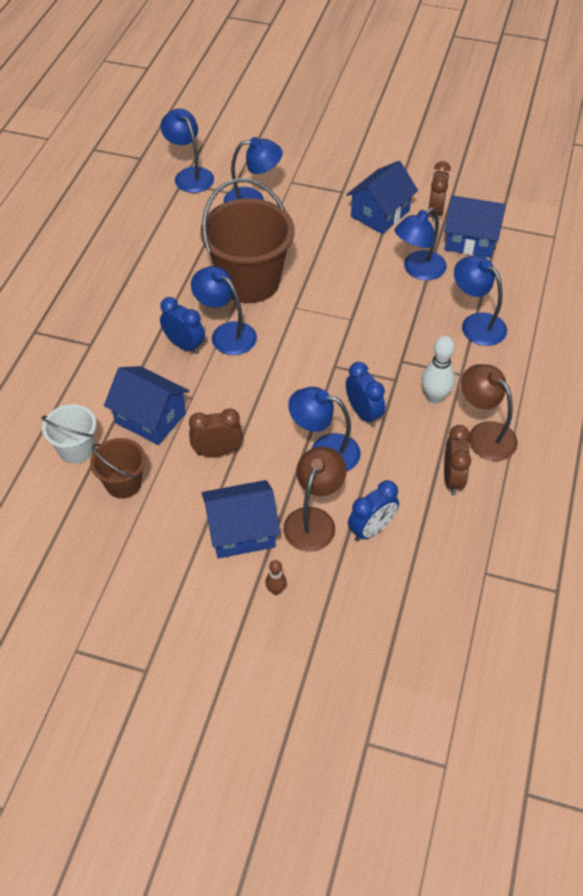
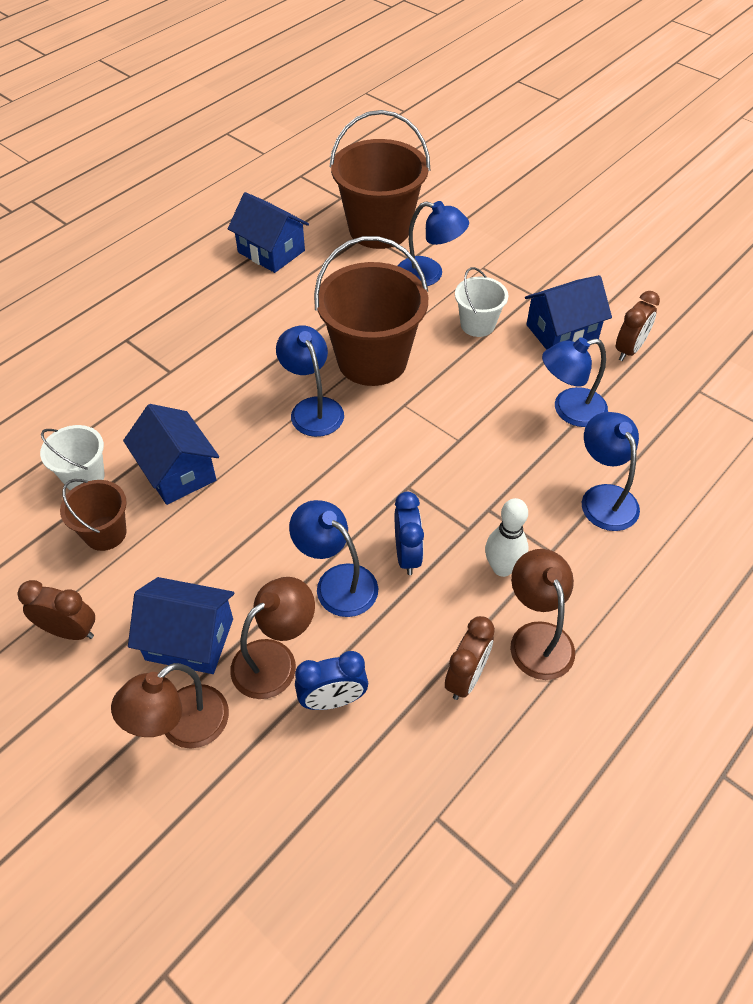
camera: 25 degrees right, 0 degrees up
(184, 345) = (262, 406): blue clock -> none
(190, 175) = (379, 229): blue lamp -> brown bucket
(217, 452) = (221, 536): brown clock -> brown clock (70, 631)
(276, 590) = (182, 727): brown bowling pin -> brown lamp
(314, 228) = (477, 325): none -> white bucket
(470, 240) = (652, 396): blue house -> blue house (271, 251)

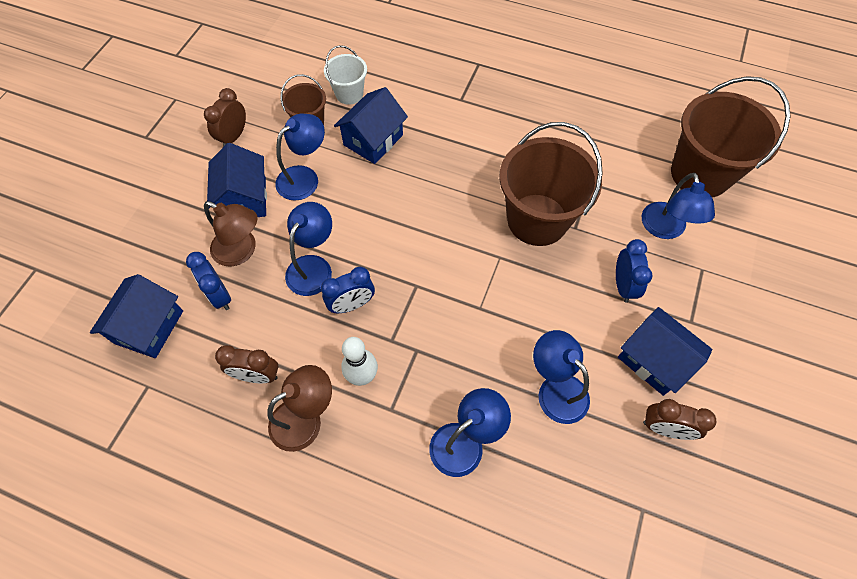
camera: 70 degrees right, 10 degrees up
(70, 631) = (234, 136): brown clock -> brown clock turned 150 degrees counterclockwise
(182, 727) = (183, 219): brown lamp -> none
(271, 251) = (622, 110): blue house -> blue house (149, 327)
(312, 408) = (466, 197): blue lamp -> blue lamp (304, 177)
(477, 325) = (623, 285): white bucket -> blue clock

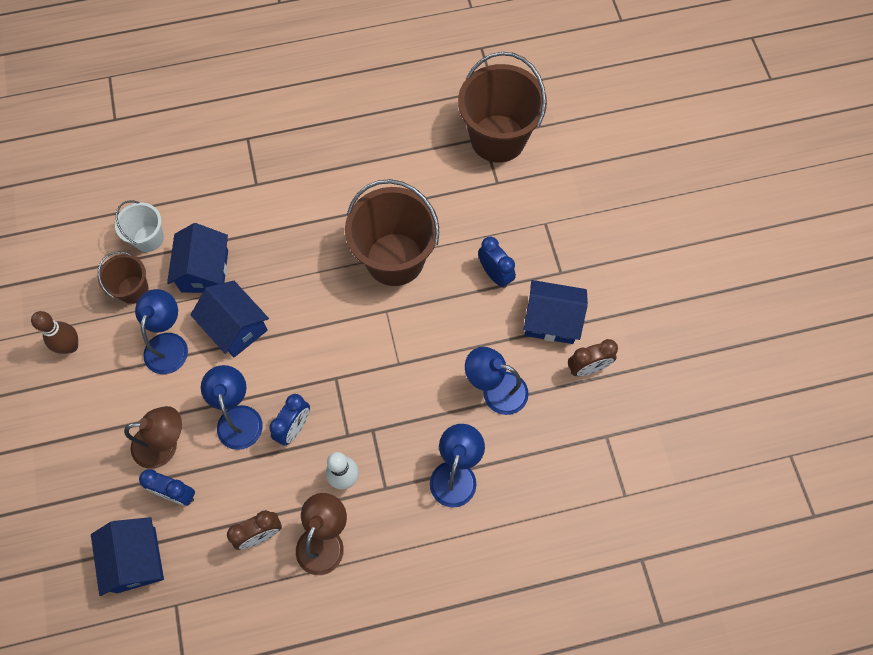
camera: 35 degrees left, 5 degrees up
(234, 136) = (70, 346): brown clock -> brown bowling pin
(244, 198) = (129, 397): blue house -> blue house (236, 327)
(665, 229) = (498, 206): blue lamp -> none

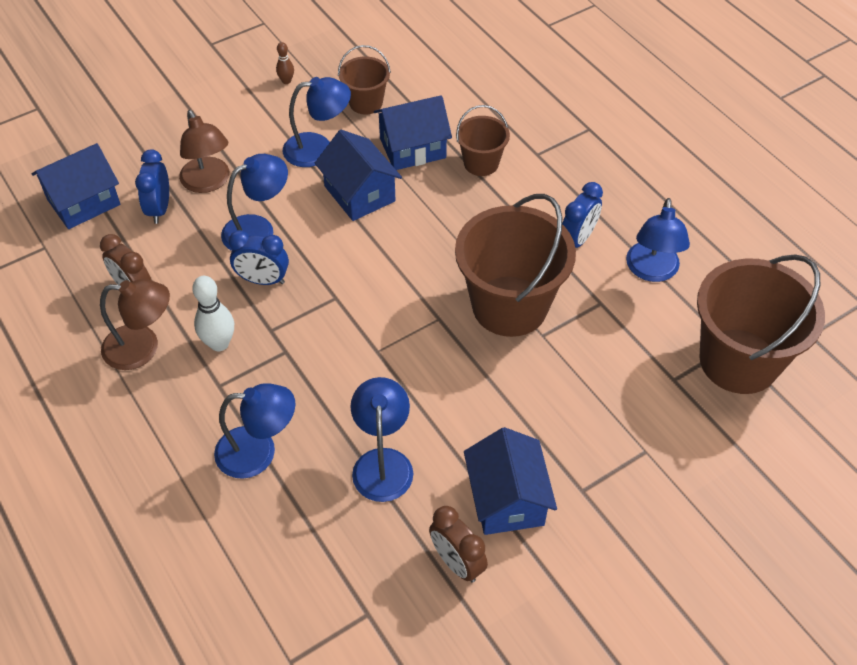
camera: 70 degrees right, 15 degrees down
(70, 346) = (286, 81): brown bowling pin -> brown bowling pin, size x0.56
(148, 238) = (428, 94): white bucket -> none
(236, 327) = (359, 193): blue house -> blue house turned 60 degrees counterclockwise
(246, 227) = (481, 163): none -> brown bucket
(403, 156) = (652, 271): none -> blue lamp
(495, 274) = (541, 415): blue clock -> blue clock (577, 240)

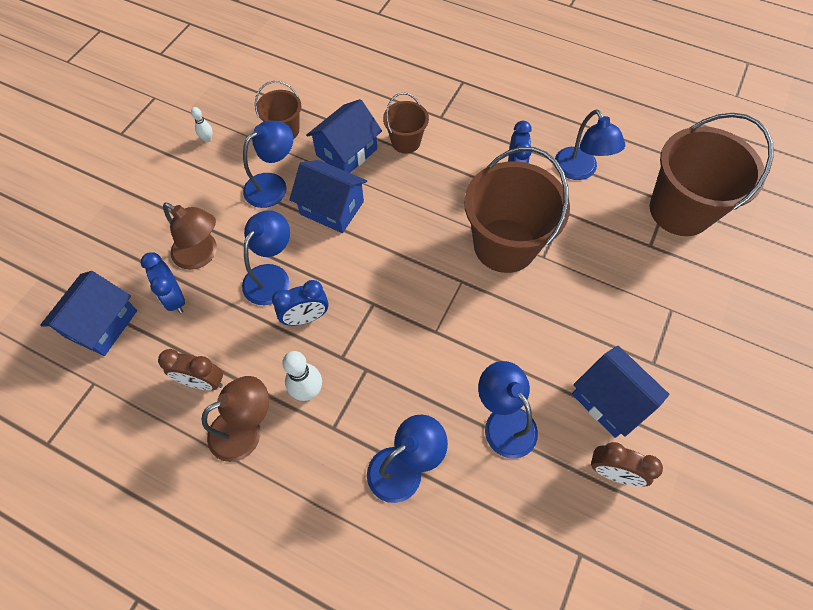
camera: 30 degrees left, 10 degrees up
(286, 81) = (207, 139): brown bowling pin -> white bowling pin

